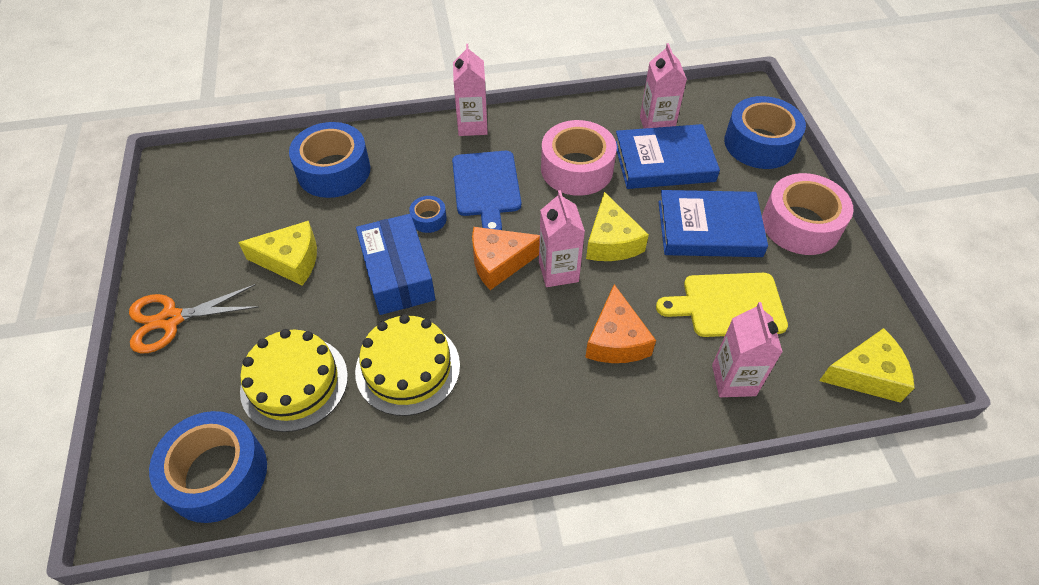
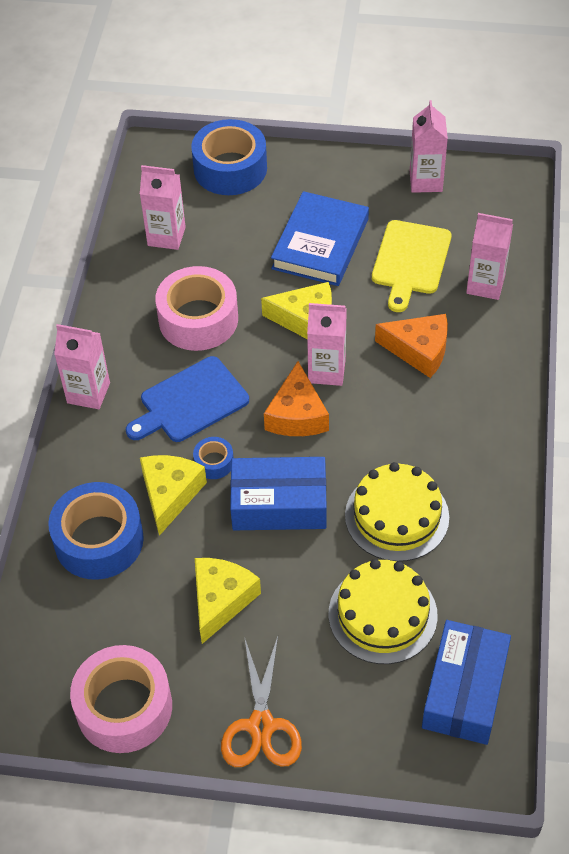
camera: 70 degrees left, 0 degrees up
(217, 474) = (464, 691): blue tape -> blue box
(486, 187) = (190, 402): blue cutting board -> blue cutting board turned 135 degrees clockwise
(664, 162) = (221, 247): blue book -> none
(800, 224) = (342, 179): pink tape -> pink tape (124, 707)
(845, 293) = (425, 181): none -> pink carton
(866, 374) = (506, 201): yellow cheese -> yellow cheese (170, 494)

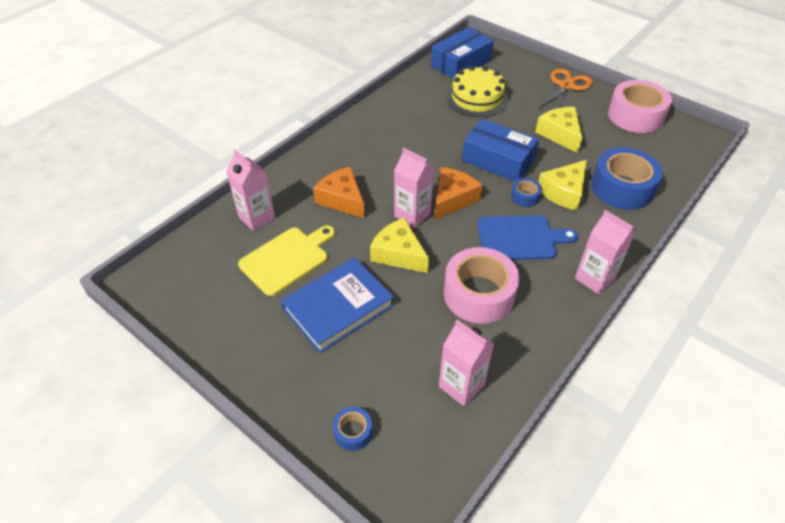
camera: 150 degrees left, 5 degrees down
(221, 600) = (560, 134): yellow cheese -> yellow cheese turned 105 degrees clockwise
(230, 168) = (353, 432): blue tape -> blue tape, size x0.46
(396, 516) = (435, 129): yellow cake -> none
(425, 181) = (205, 318): pink carton -> none

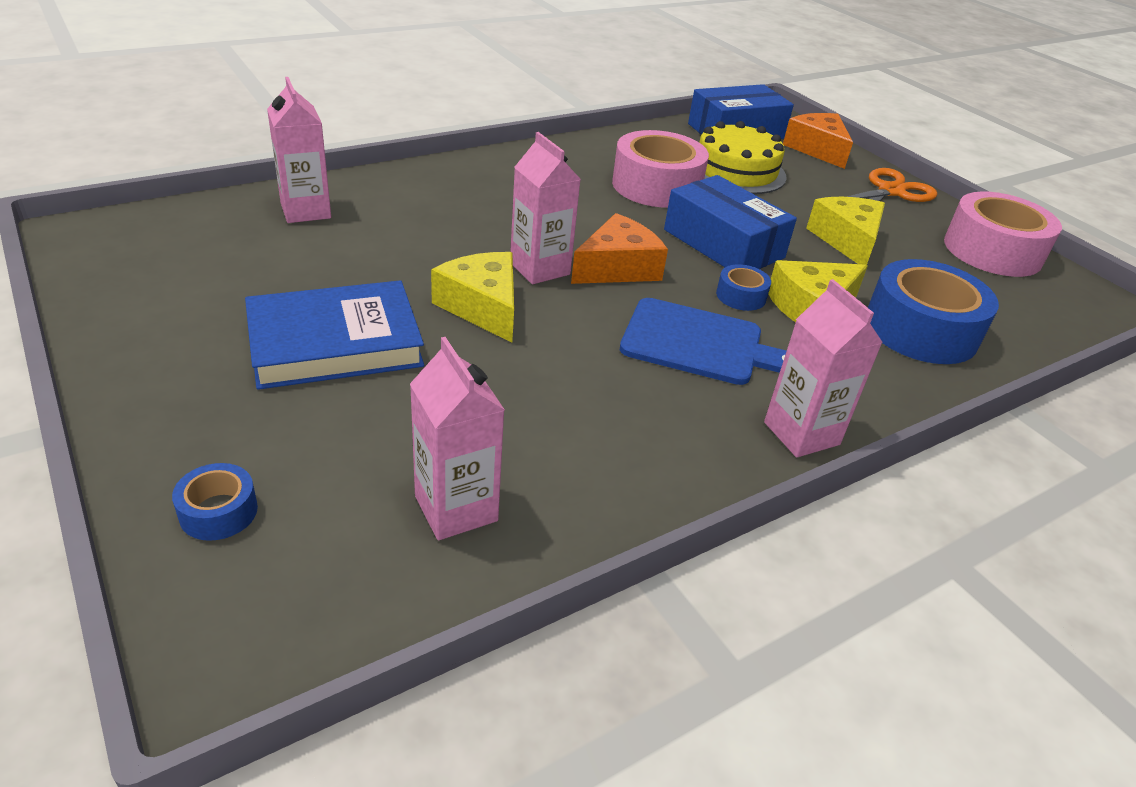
camera: 15 degrees right, 10 degrees down
(287, 259) = (308, 265): yellow cutting board -> none
(342, 199) = (446, 224): orange cheese -> orange cheese (817, 149)
(479, 294) = (578, 393): pink tape -> pink tape (656, 186)

